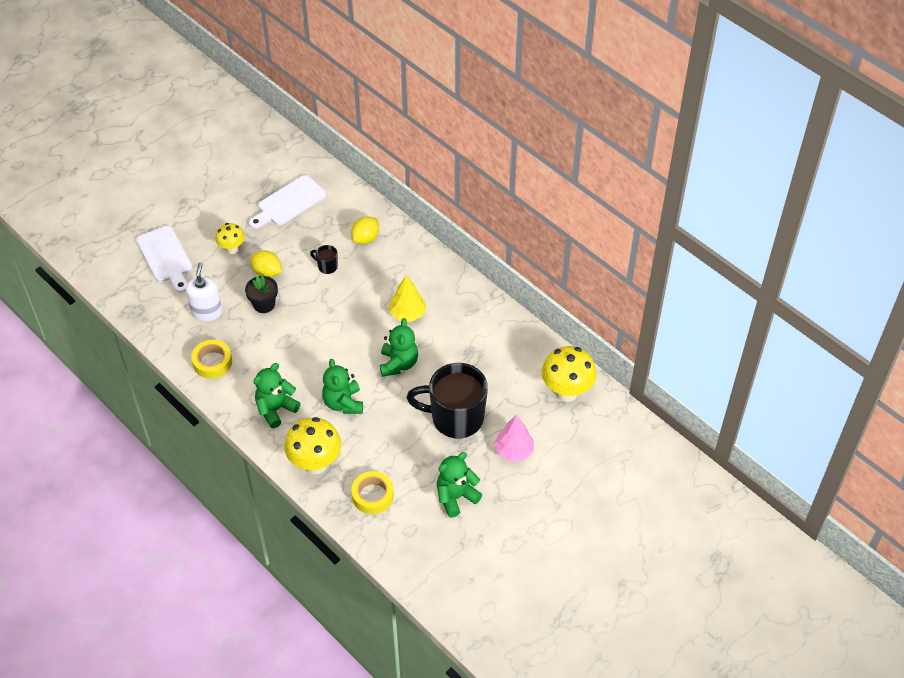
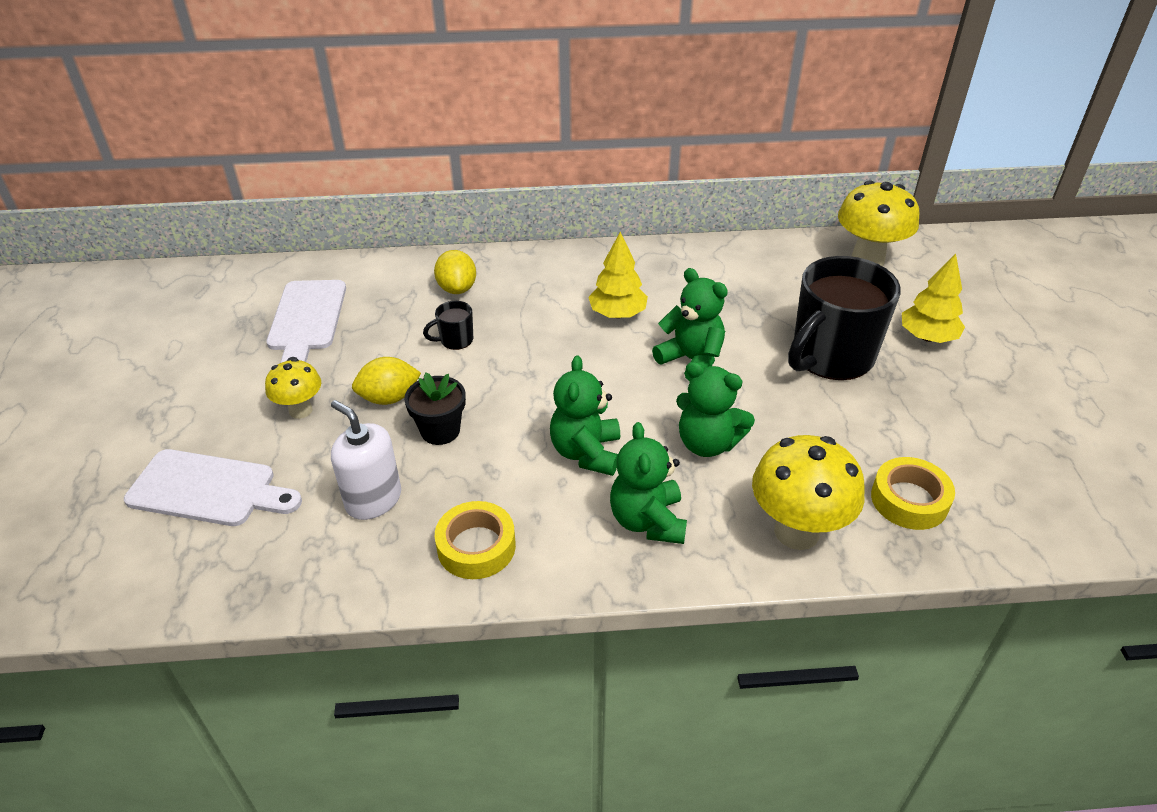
camera: 50 degrees left, 10 degrees down
(456, 497) = (970, 420): green teddy bear -> green teddy bear (586, 453)
(514, 451) = (927, 337): pink tree -> yellow tree

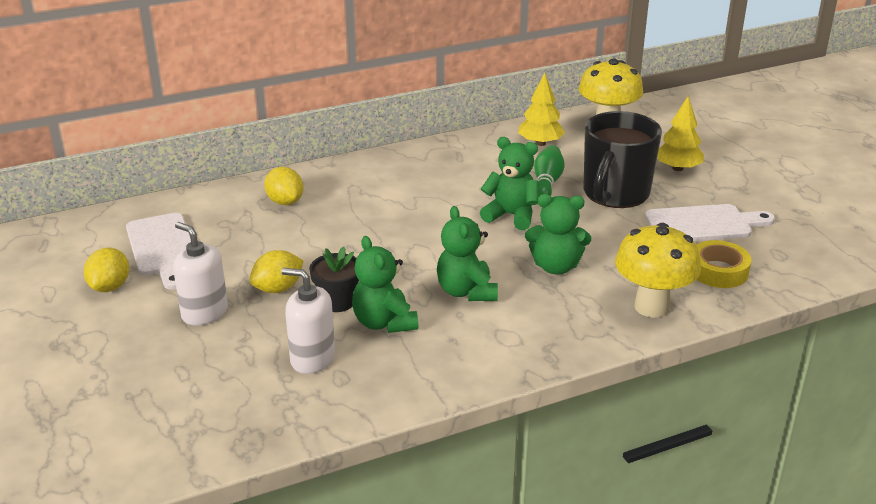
camera: 20 degrees left, 10 degrees down
(208, 489) = (160, 383): white cutting board -> white cutting board (703, 224)
(231, 355) = (110, 287): none -> yellow lemon
(300, 410) = (204, 313): yellow mushroom -> white soap dispenser
(455, 340) = (308, 238): black mug -> none
(476, 547) = (418, 369): yellow tape -> none
(617, 314) = (433, 195): yellow tree -> yellow tree (540, 143)
(647, 521) = (540, 324): green teddy bear -> green teddy bear (384, 323)
(755, 325) = (547, 183): none -> green bowling pin

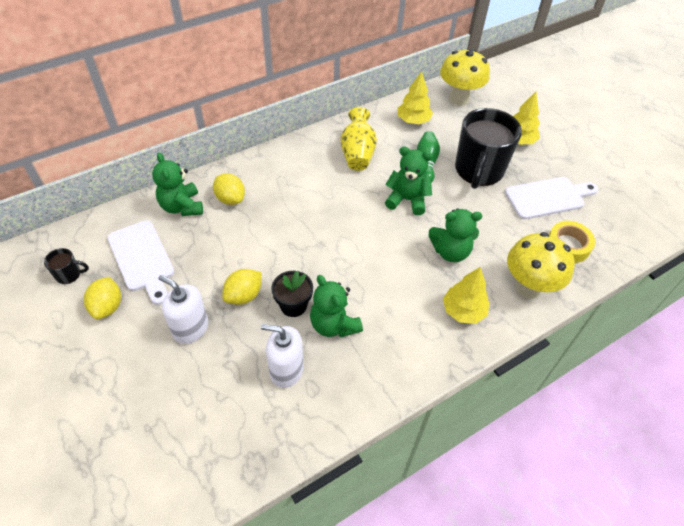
camera: 10 degrees left, 20 degrees up
(72, 256) = (69, 274): none -> black mug
(458, 169) = (357, 153): none -> yellow vase
(466, 291) = (389, 285): green teddy bear -> green teddy bear (182, 207)
(557, 322) = (463, 311): none -> yellow tree

